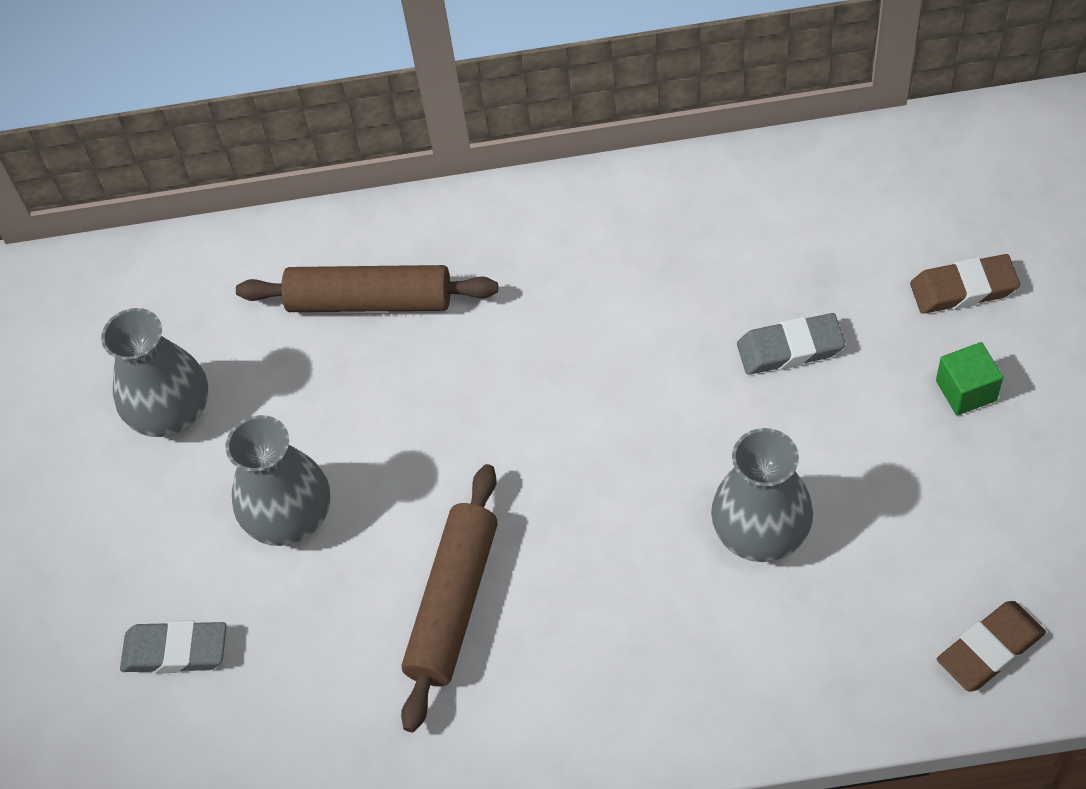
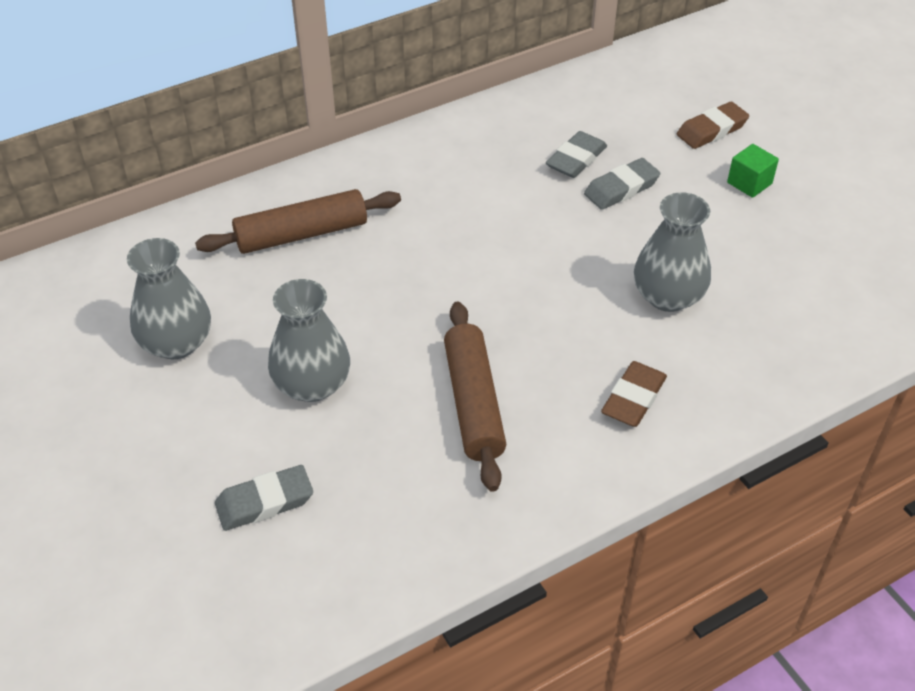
camera: 30 degrees left, 10 degrees down
(755, 285) = (576, 159): none -> grey eraser
(990, 649) = (860, 320): brown eraser -> brown eraser (633, 398)

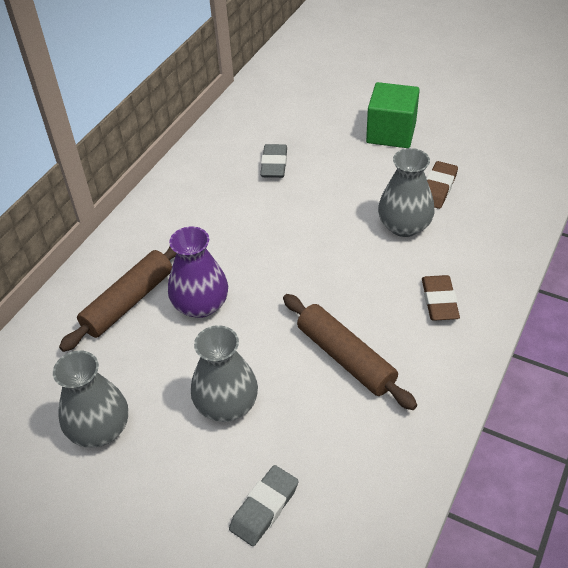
camera: 30 degrees left, 0 degrees up
(370, 272) = (201, 305): none -> purple vase
(621, 188) = (318, 170): grey eraser -> none
(711, 130) = (341, 109): brown eraser -> brown eraser (438, 188)
(749, 183) = (391, 133): green cube -> green cube, size x1.86

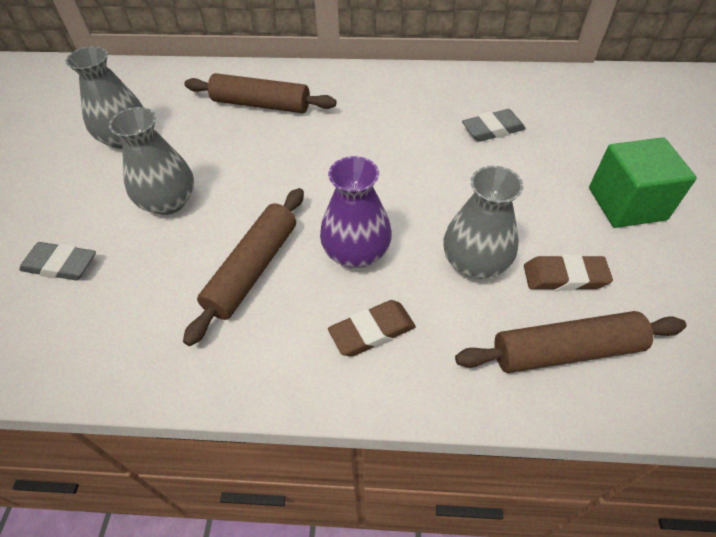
camera: 65 degrees right, 5 degrees up
(201, 305) = (277, 146): purple vase -> purple vase (356, 252)
(494, 212) = (565, 351): none -> brown rolling pin

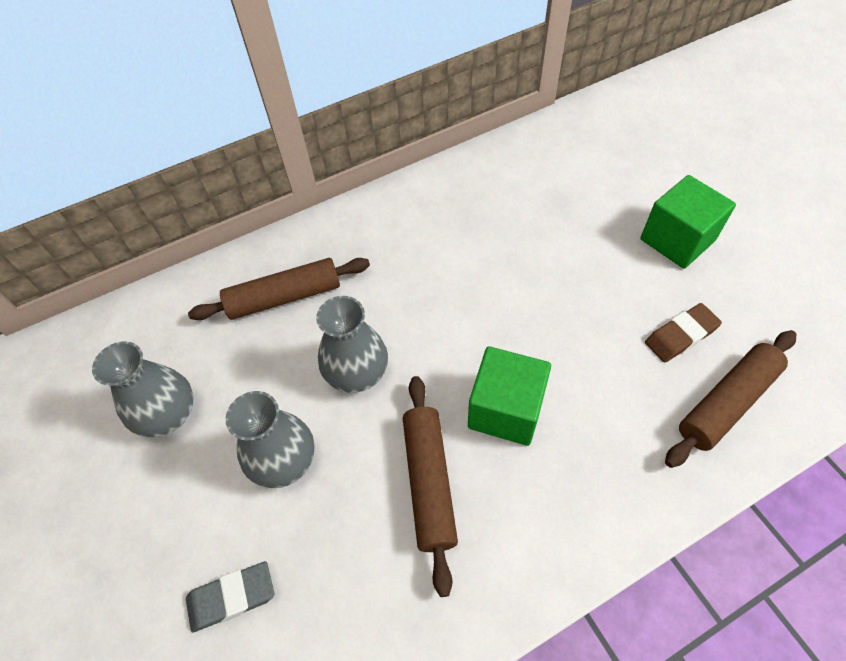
camera: 30 degrees left, 5 degrees up
(356, 252) = (505, 410): purple vase -> green cube
(372, 331) = (577, 477): brown eraser -> none
(475, 262) = (607, 362): grey vase -> grey vase (357, 372)
(492, 129) = (523, 217): grey eraser -> none

